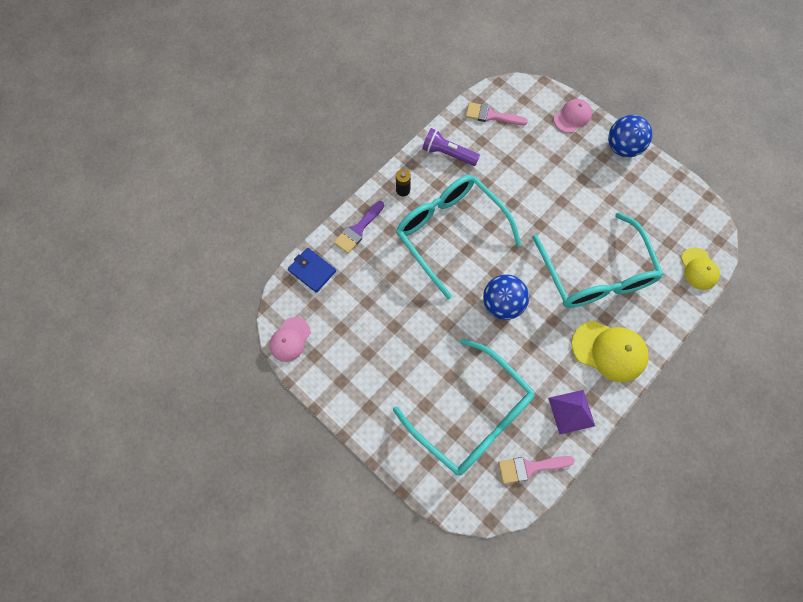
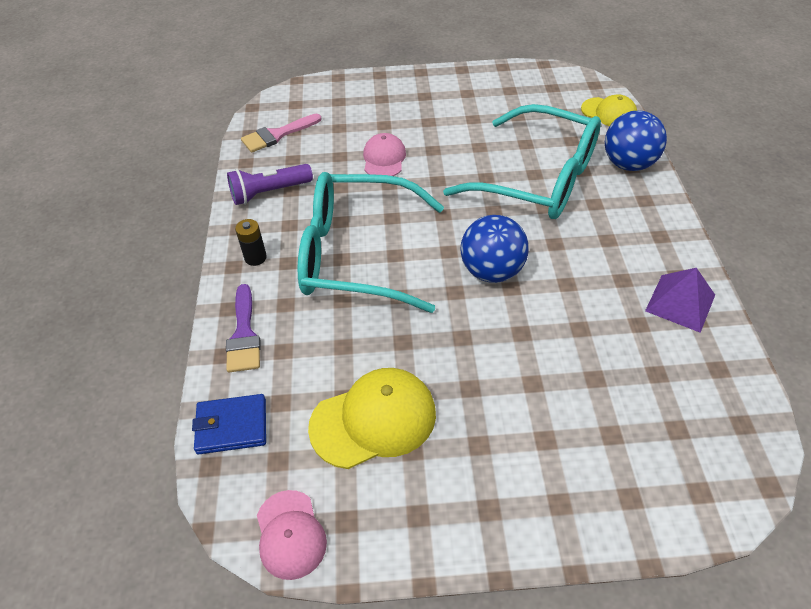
camera: 45 degrees left, 20 degrees down
(471, 415) = (603, 399): turquoise glasses -> none
(530, 467) = (722, 390): pink brush -> none
(572, 117) = (358, 87): pink cap -> pink cap (384, 159)
(609, 351) = (635, 225): yellow cap -> yellow cap (373, 420)
(622, 148) = (431, 79): blue ball -> blue ball (628, 164)

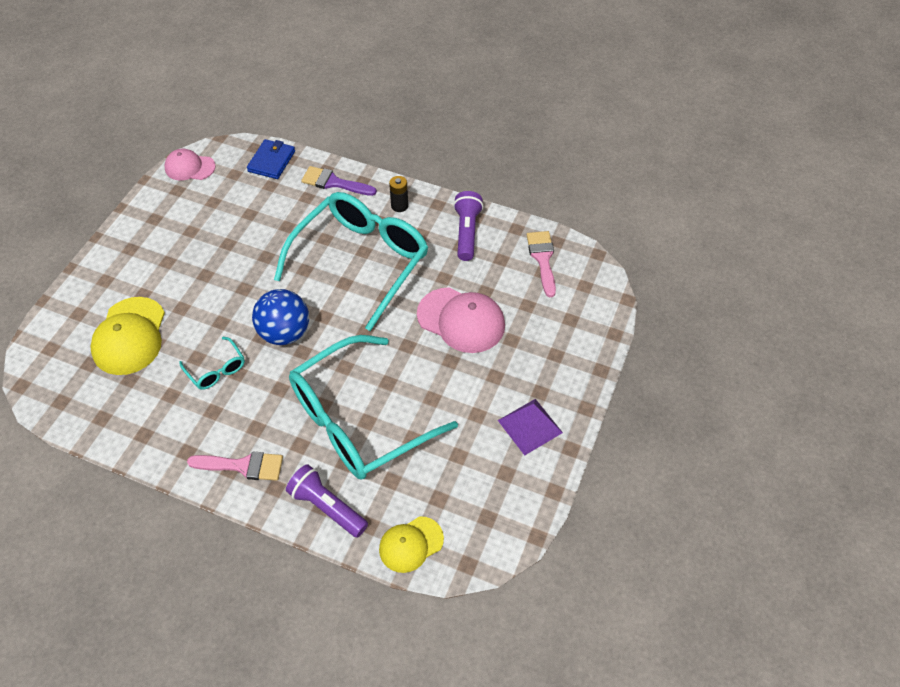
camera: 115 degrees right, 5 degrees up
(373, 420) = (223, 221): yellow cap -> yellow cap (129, 336)
(384, 159) = (461, 320): pink cap -> pink cap, size x1.59
(578, 303) = (216, 369): none -> turquoise glasses
(628, 164) = (327, 507): blue ball -> purple flashlight
(649, 229) = (243, 466): none -> pink brush
(680, 303) = (164, 434): purple pyramid -> purple pyramid (530, 426)

